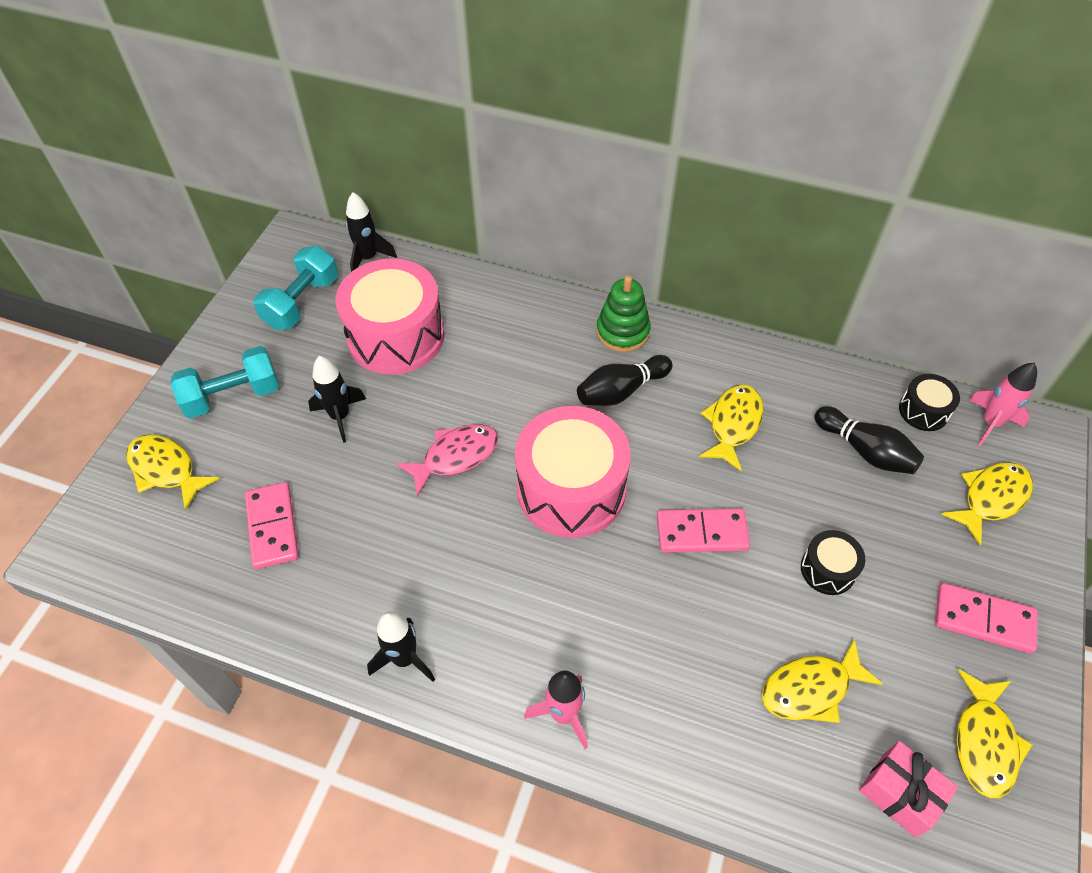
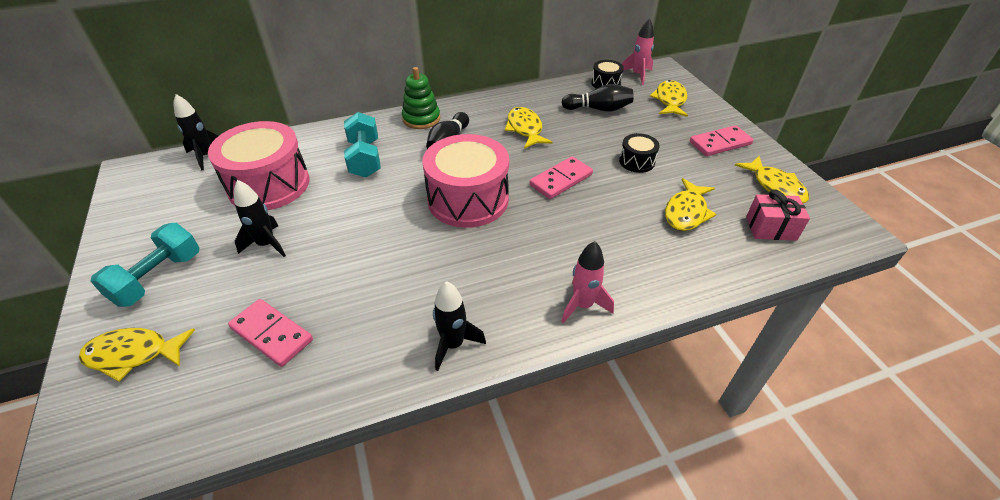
camera: 40 degrees left, 10 degrees down
(302, 302) = (172, 200): turquoise dumbbell -> turquoise dumbbell (365, 158)
(455, 457) = (376, 222): pink fish -> none

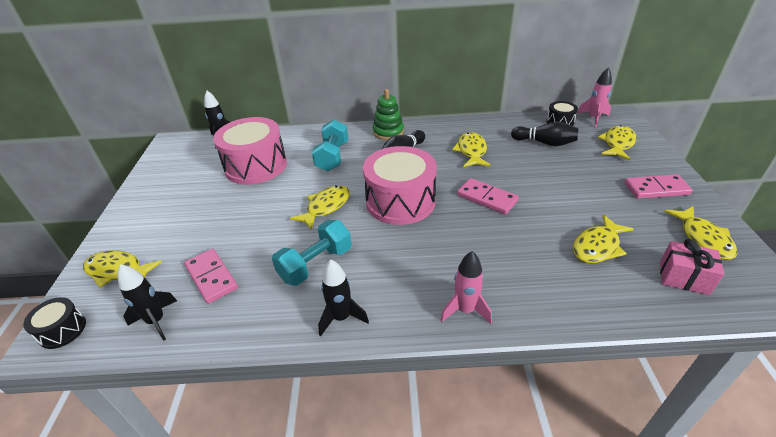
camera: 20 degrees right, 5 degrees down
(158, 278) = (156, 220): turquoise dumbbell -> turquoise dumbbell (316, 264)
(267, 244) = (236, 209): black rocket -> black rocket (156, 321)
(382, 221) = (326, 207): none -> yellow fish
(561, 180) = (487, 198): pink domino -> pink domino turned 60 degrees clockwise
(636, 161) = (564, 193): black drum -> black drum (62, 330)

